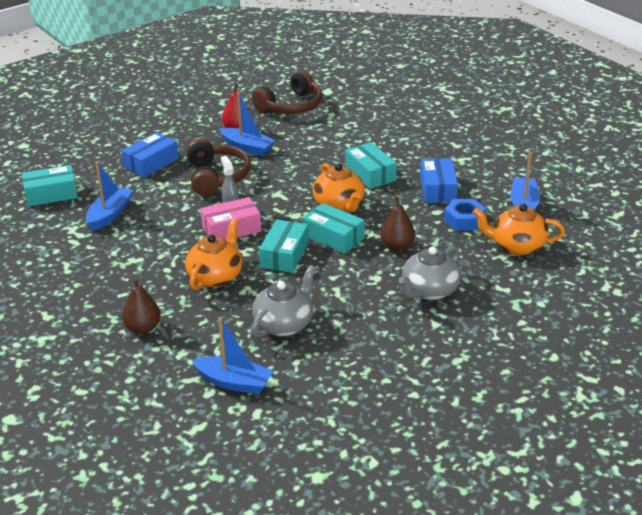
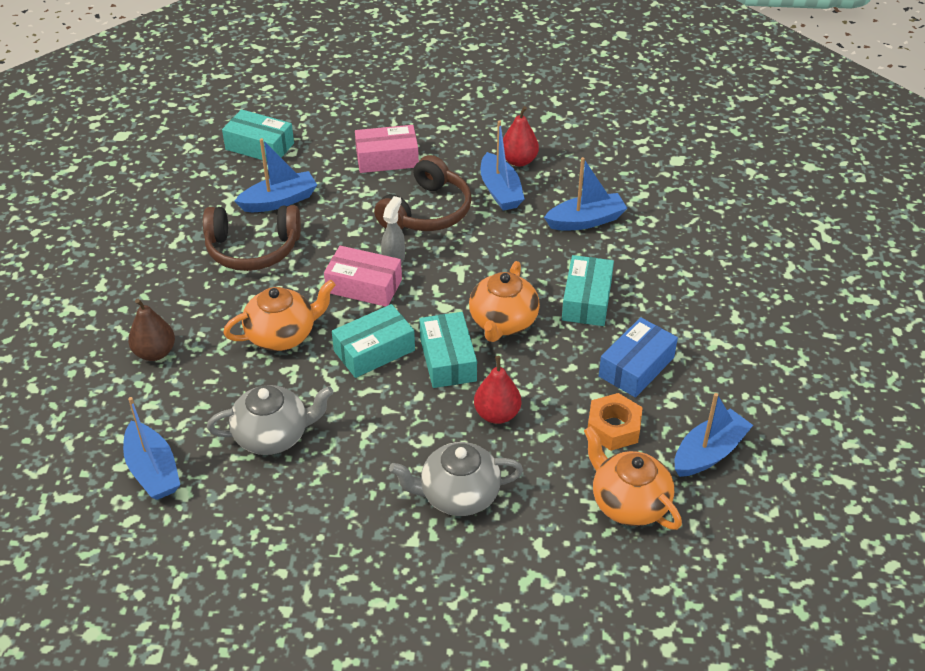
camera: 40 degrees right, 10 degrees up
(151, 163) = (387, 159): blue box -> pink box
(291, 106) = (611, 160): brown headphones -> brown headphones (253, 249)
(317, 139) = (586, 221): none -> blue boat
(397, 246) = (497, 414): brown pear -> red pear
(464, 220) = (613, 428): blue nut -> orange nut

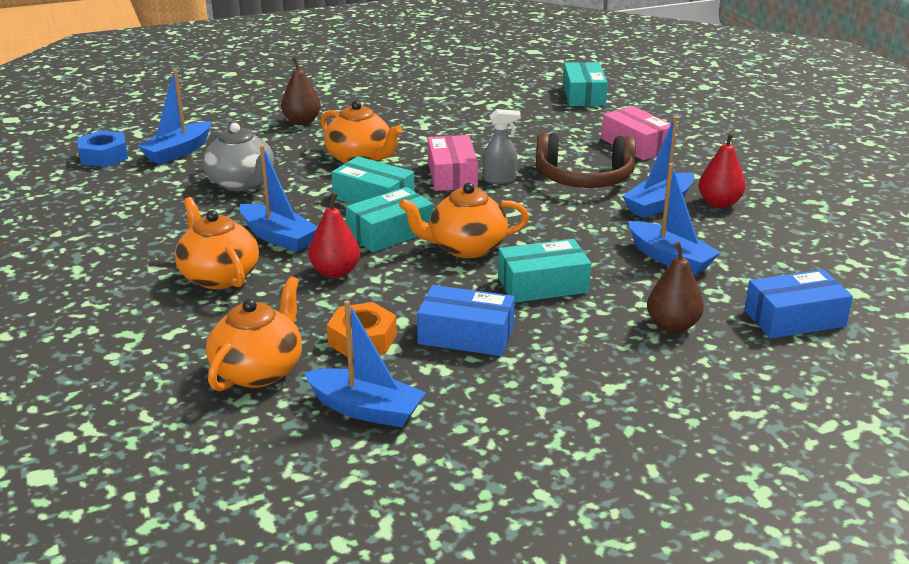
camera: 65 degrees right, 15 degrees down
(112, 539) = (104, 156): none -> blue nut
(253, 249) = (453, 124): brown headphones -> none
(279, 201) = (523, 118): blue boat -> blue boat (278, 237)
(458, 495) = (219, 276): grey teapot -> orange teapot
(676, 258) = (672, 325): none -> brown pear
(695, 200) = (794, 318): none -> blue box

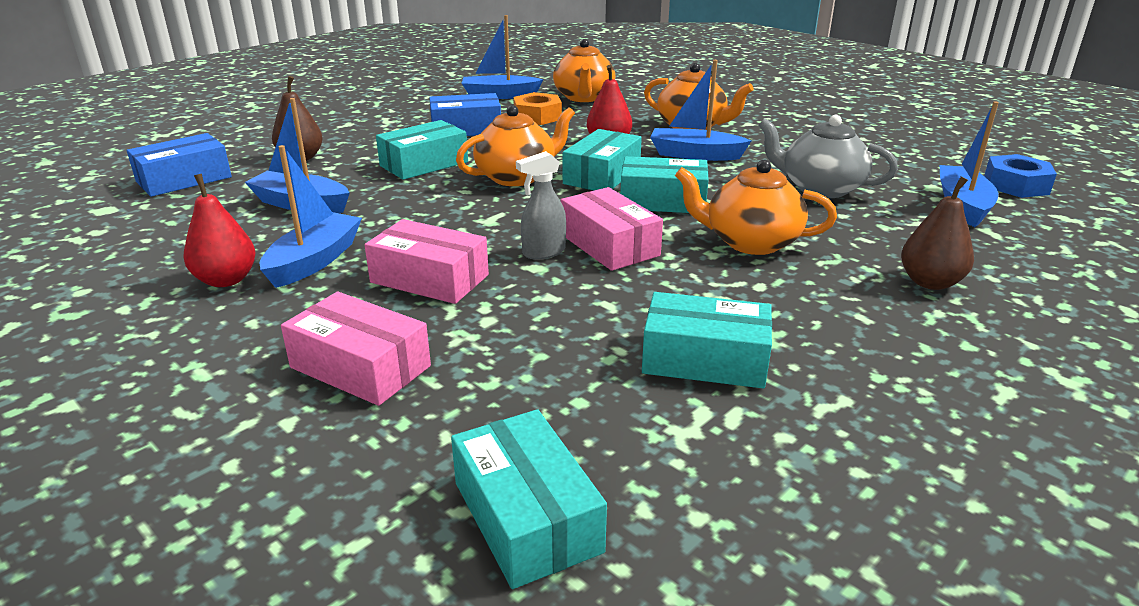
camera: 155 degrees right, 0 degrees up
(467, 117) = (704, 359): none -> turquoise box
(584, 178) = (429, 279): brown headphones -> pink box

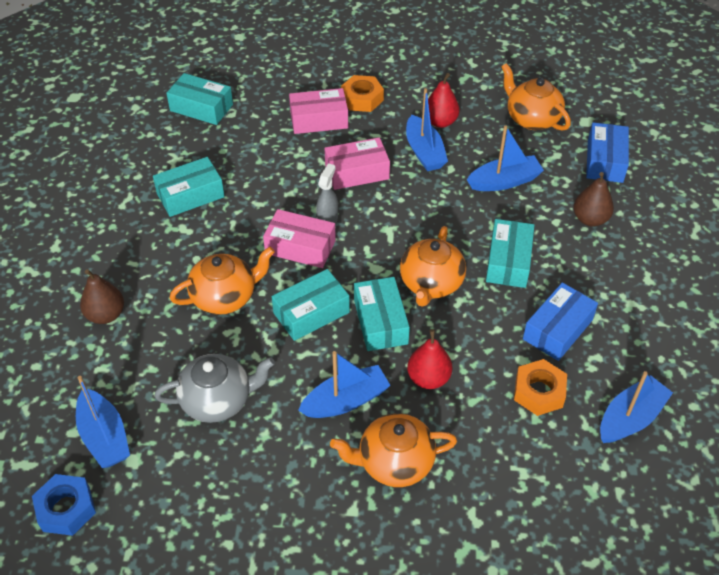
camera: 140 degrees right, 20 degrees up
(244, 363) = (362, 99): none -> orange nut
(584, 97) = (556, 470): orange teapot -> orange teapot (531, 119)

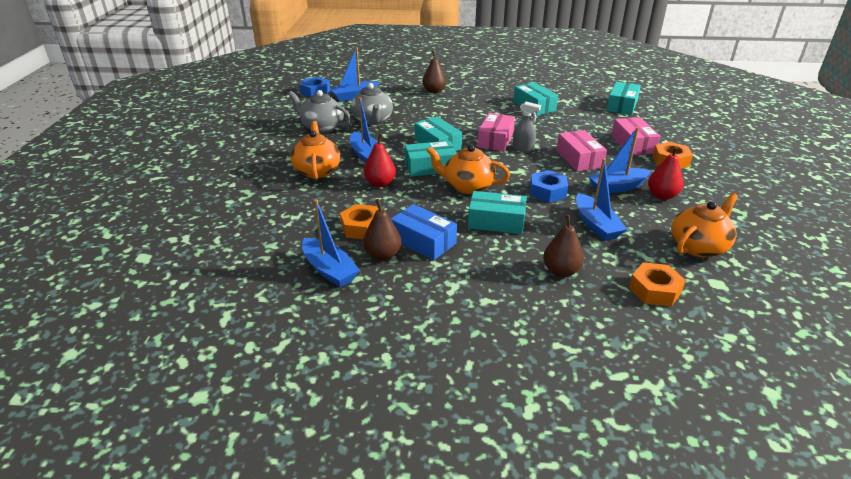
camera: 90 degrees right, 15 degrees down
(225, 297) = (449, 119): orange teapot -> none
(239, 475) = (322, 127): none -> grey teapot
(438, 210) = (547, 191): none -> blue nut
(591, 367) = (383, 255): none -> brown pear
(605, 161) = (655, 290): blue box -> orange nut

